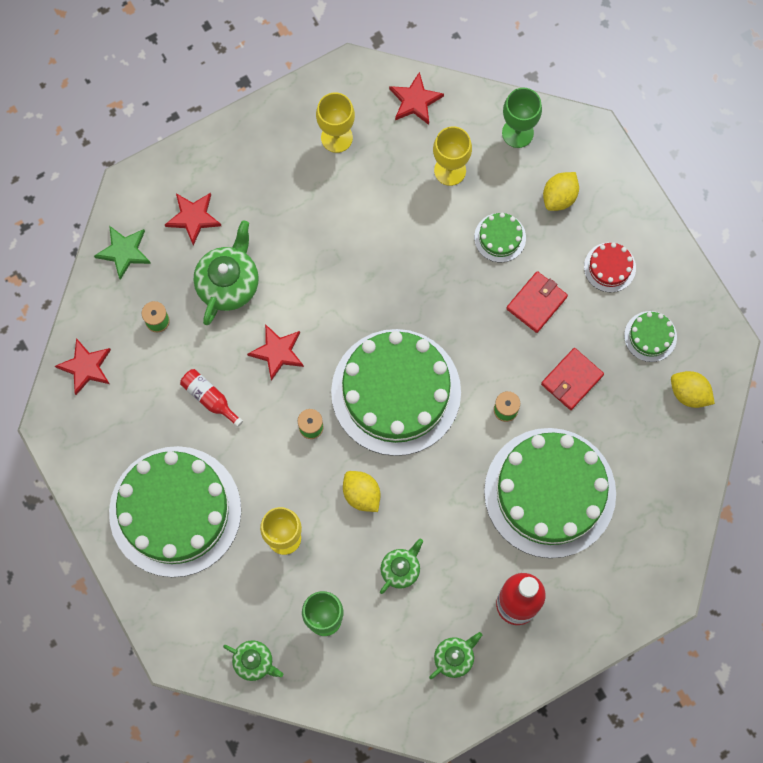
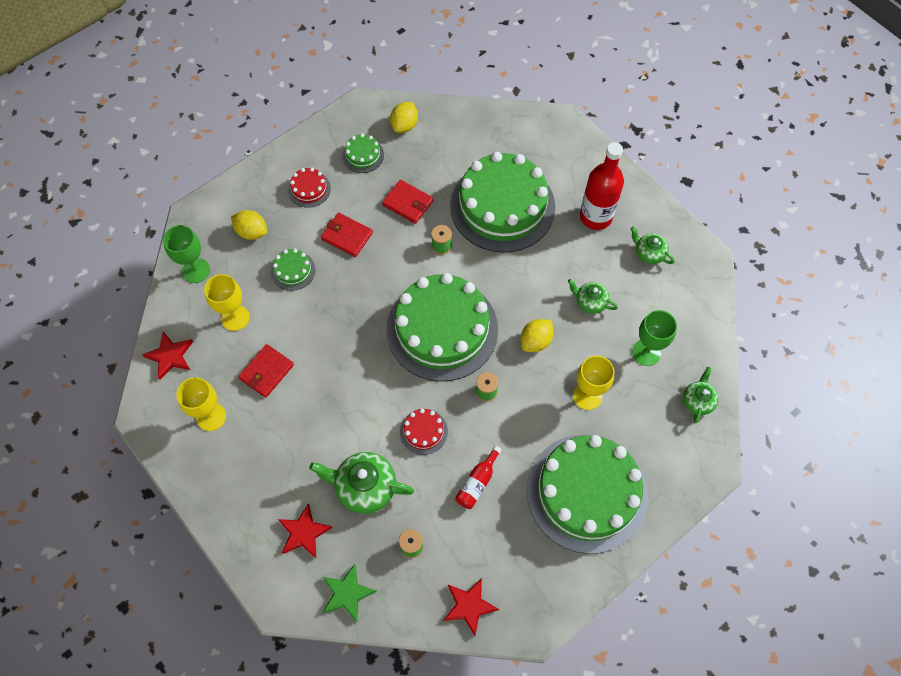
camera: 100 degrees left, 10 degrees down
(277, 352) = (423, 431): red star -> red cake
(378, 197) = (266, 372): none -> red wallet

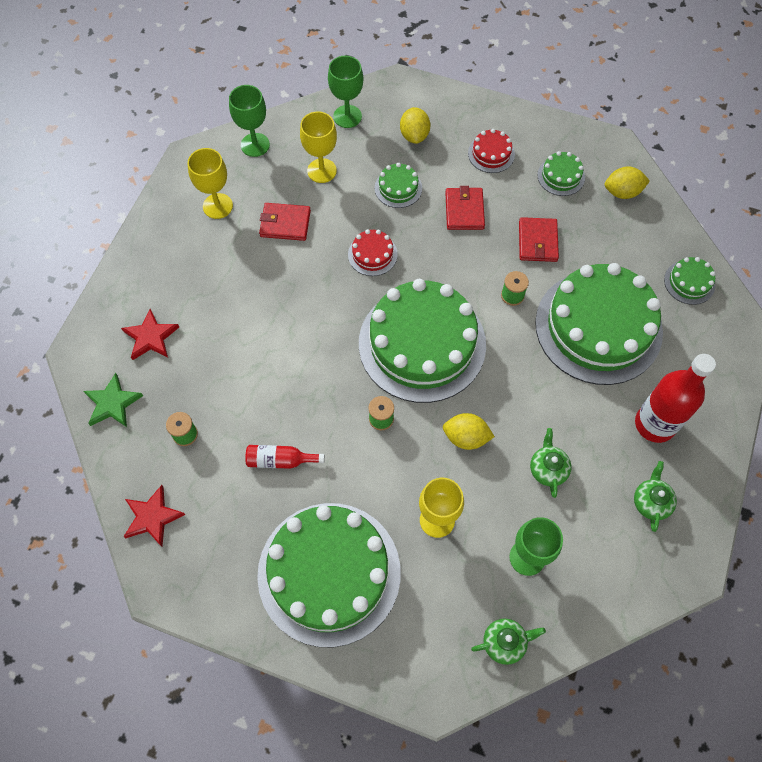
camera: 60 degrees right, 0 degrees up
(170, 356) = (255, 145): red star -> green goblet
(365, 487) = (221, 363): green teapot -> none
(423, 431) = (305, 384): red cake -> red cake (372, 254)
(504, 130) = (689, 282): none -> green cake

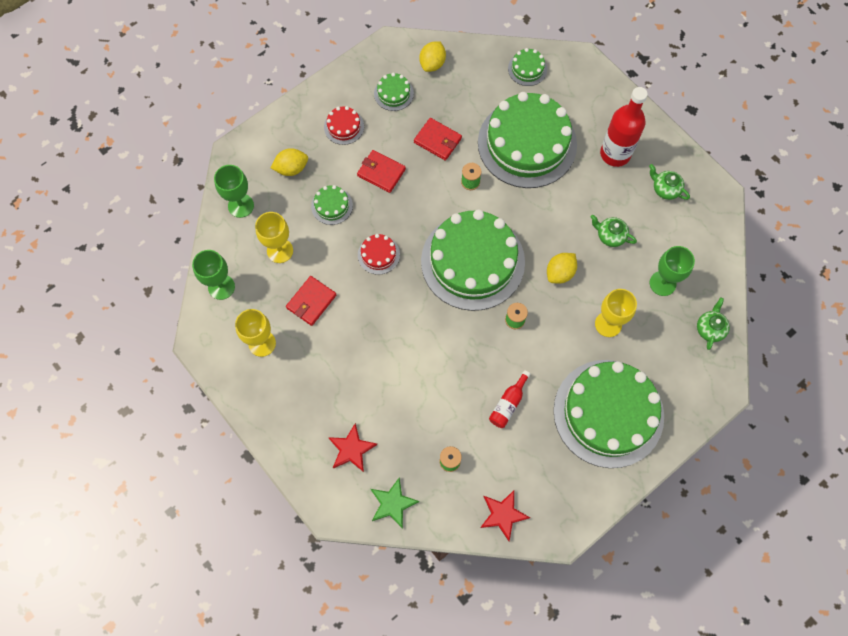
camera: 60 degrees left, 5 degrees up
(414, 135) = (291, 168): yellow lemon -> yellow lemon turned 45 degrees counterclockwise

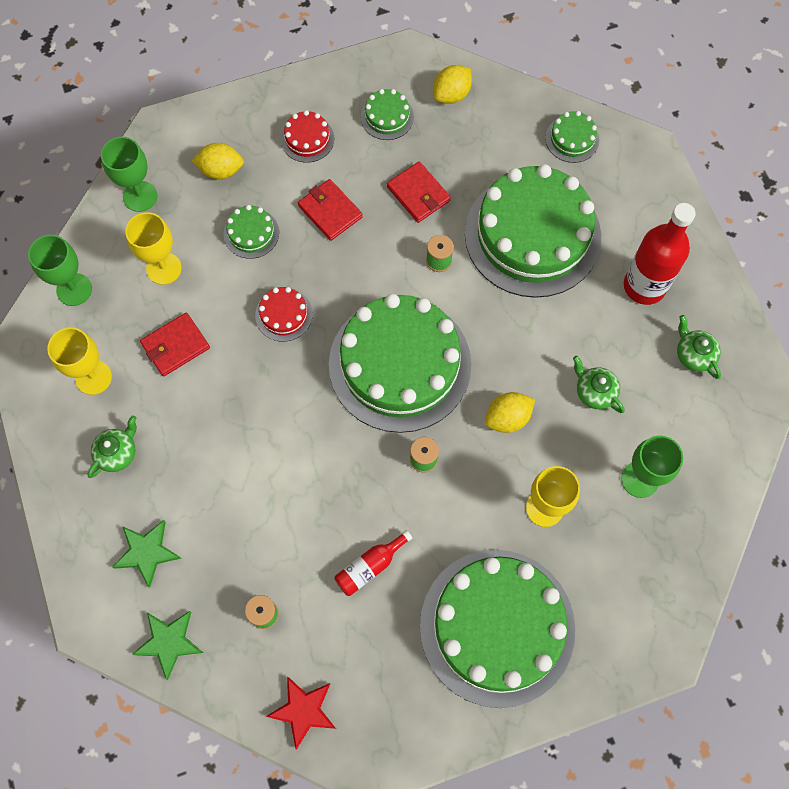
camera: 20 degrees right, 0 degrees up
(351, 449) = (147, 552): red star -> green star
(710, 329) = (680, 563): green teapot -> green teapot (117, 453)

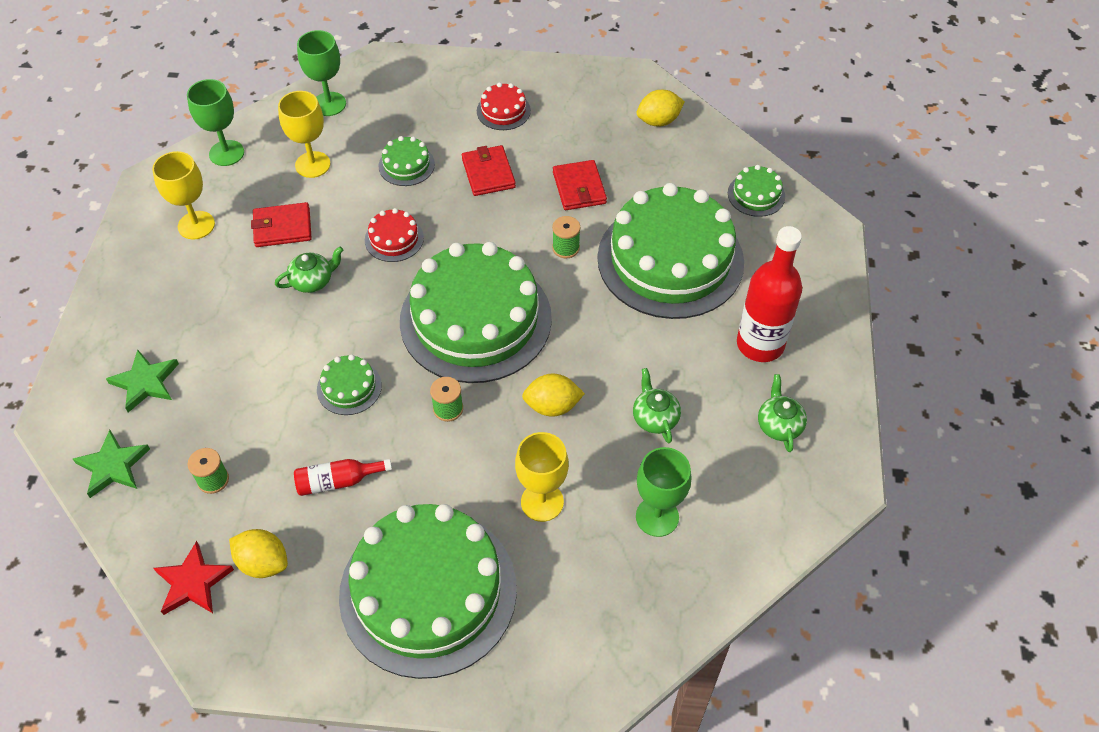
camera: 25 degrees right, 15 degrees down
(117, 453) = (175, 292): green teapot -> green teapot (313, 281)
(221, 170) = (411, 108): yellow lemon -> yellow lemon (263, 563)
(387, 117) = (587, 118): green cake -> green cake (349, 387)

